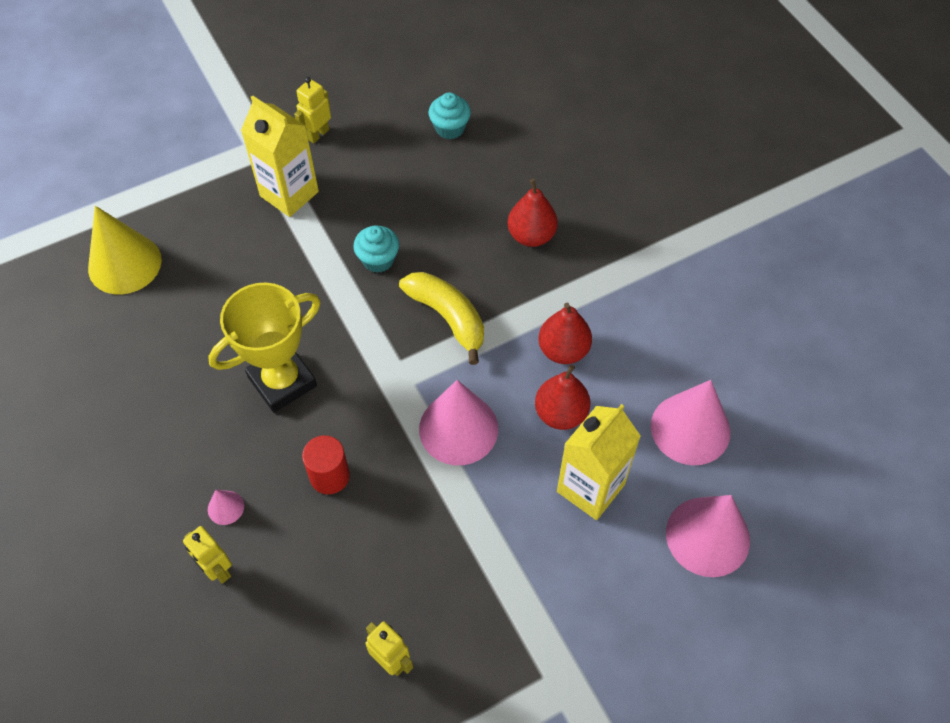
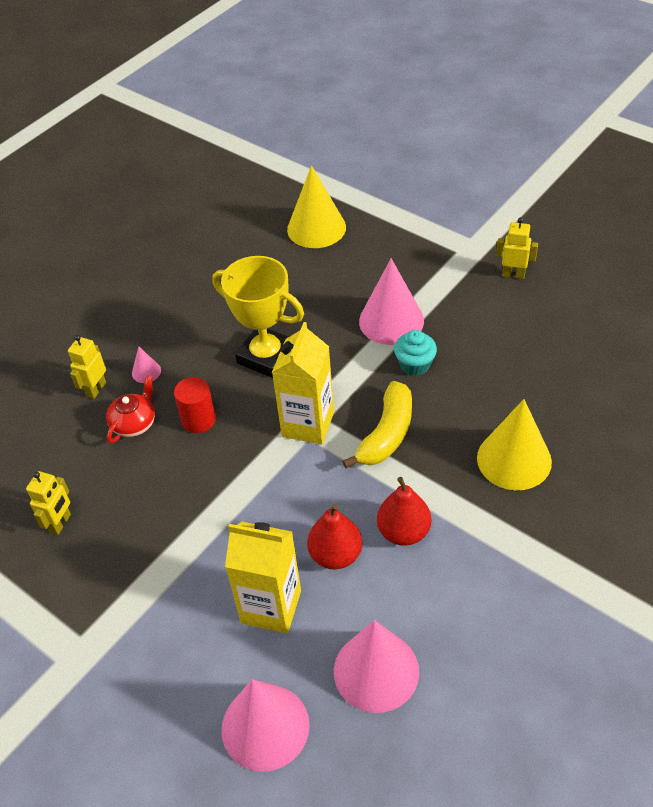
camera: 70 degrees right, 10 degrees down
(289, 194) = (441, 284): yellow carton -> yellow carton (308, 424)
(295, 542) = (134, 423): none -> red teapot
(450, 128) = (590, 354): turquoise cupcake -> none
(458, 429) = (282, 485): pink cone -> pink cone (391, 321)
(531, 235) = (514, 459): red pear -> yellow cone

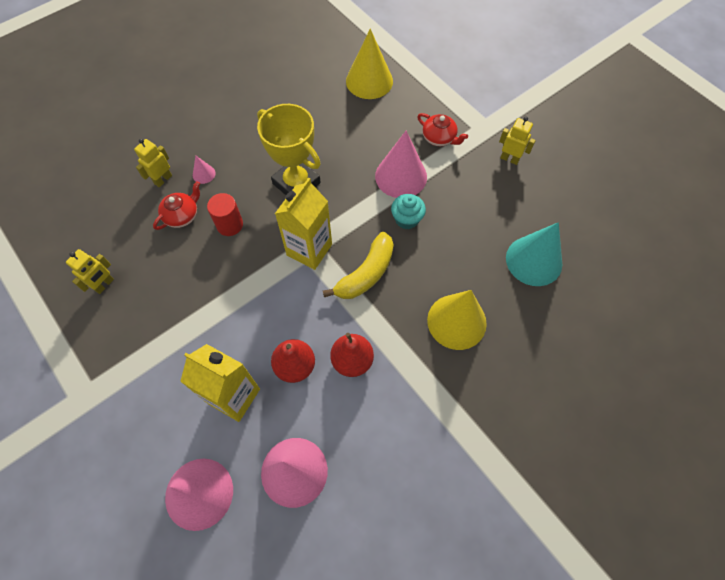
camera: 10 degrees right, 15 degrees up
(422, 270) = (439, 138): none -> red teapot
(580, 374) = (534, 260): none -> turquoise cone

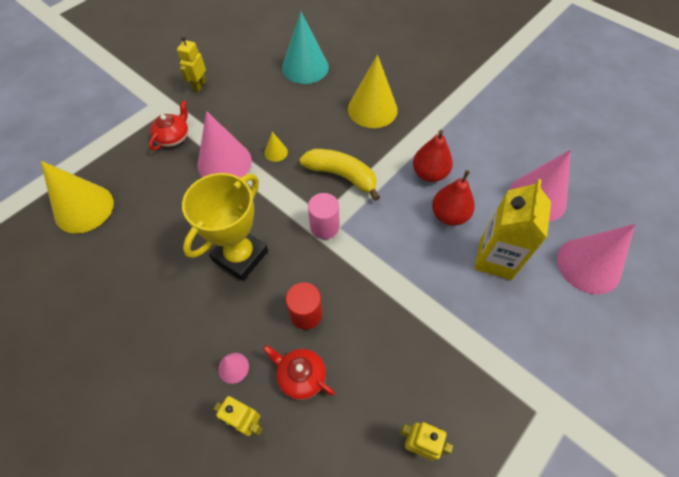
camera: 100 degrees left, 5 degrees down
(309, 250) = (324, 227): yellow carton -> pink cylinder
(406, 219) = (276, 152): turquoise cupcake -> yellow cone

